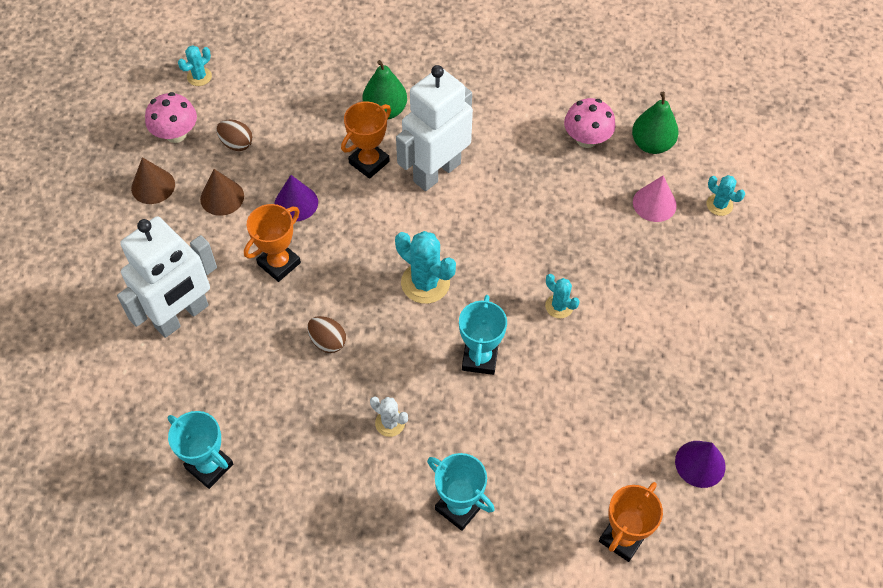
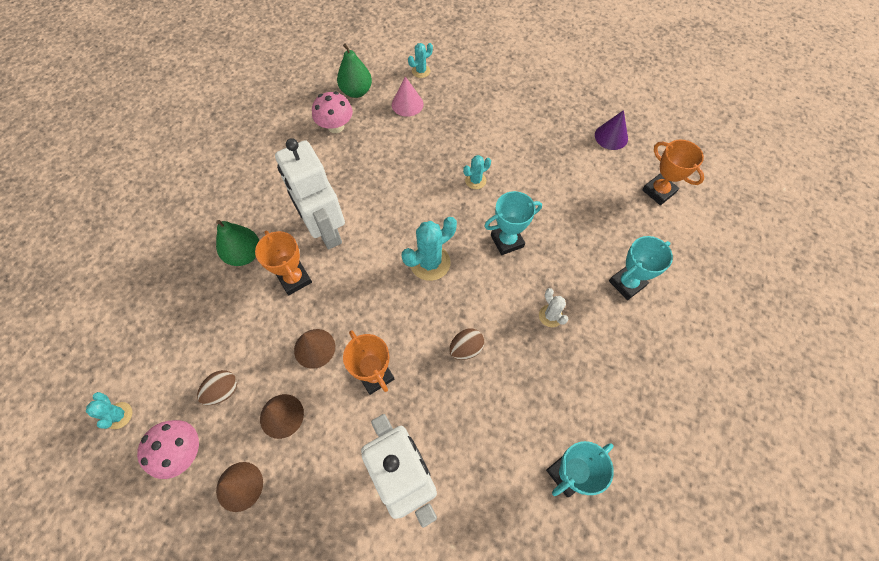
camera: 75 degrees left, 5 degrees up
(296, 203) = (314, 348): purple cone -> brown cone
(390, 423) = (550, 316): white cactus -> white cactus turned 75 degrees counterclockwise
(480, 358) = (507, 241): turquoise trophy -> turquoise trophy turned 45 degrees counterclockwise

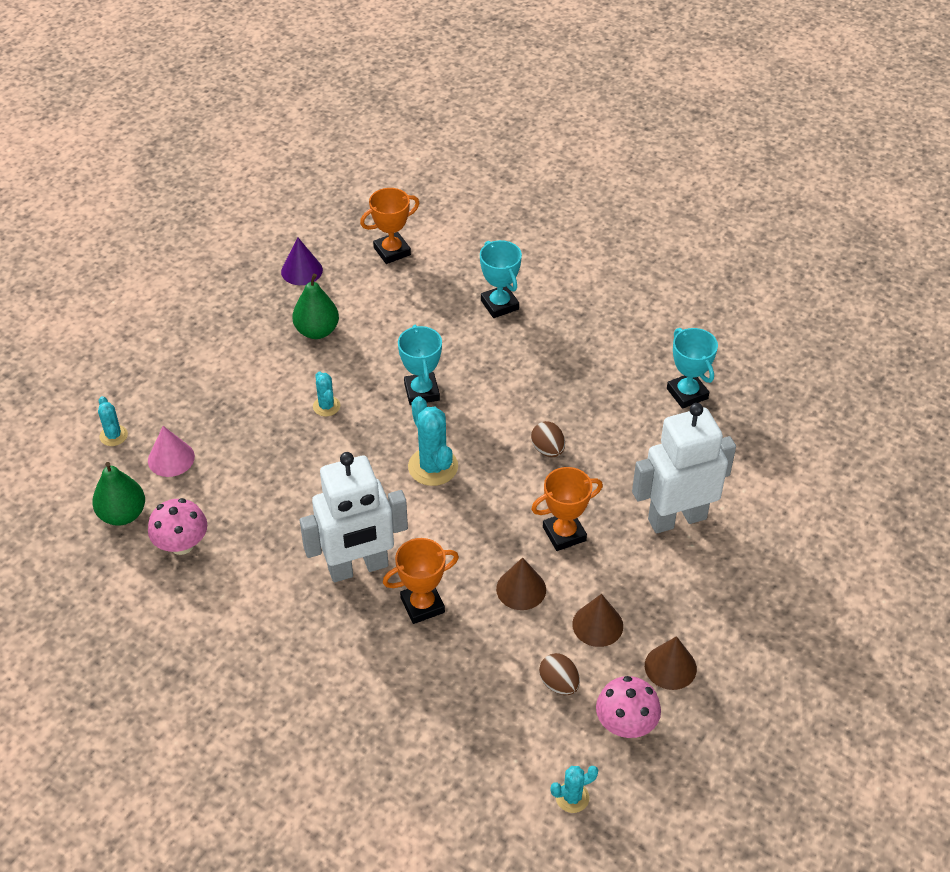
camera: 80 degrees left, 15 degrees down
(244, 254) = (371, 660): green pear -> green pear (317, 331)
(550, 316) = (524, 373): white cactus -> none

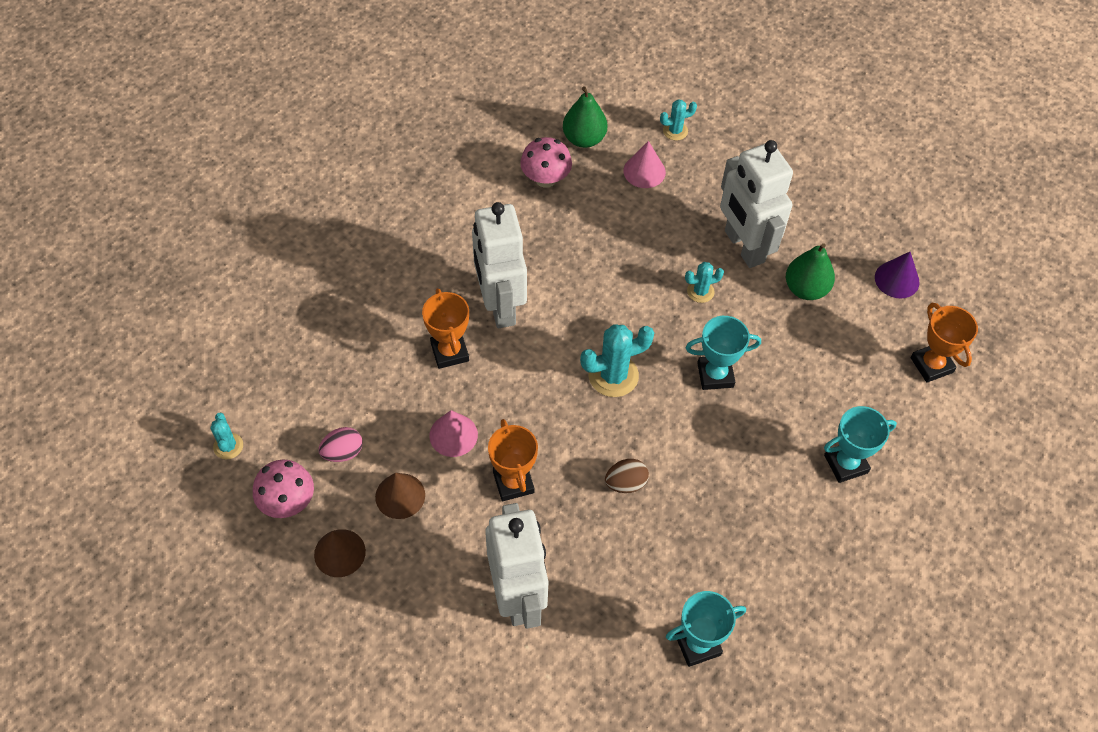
camera: 95 degrees right, 10 degrees up
(269, 376) = (743, 247): none -> white robot
(521, 589) = (453, 435): brown cone -> pink cone
(559, 684) = (343, 452): brown egg -> pink egg

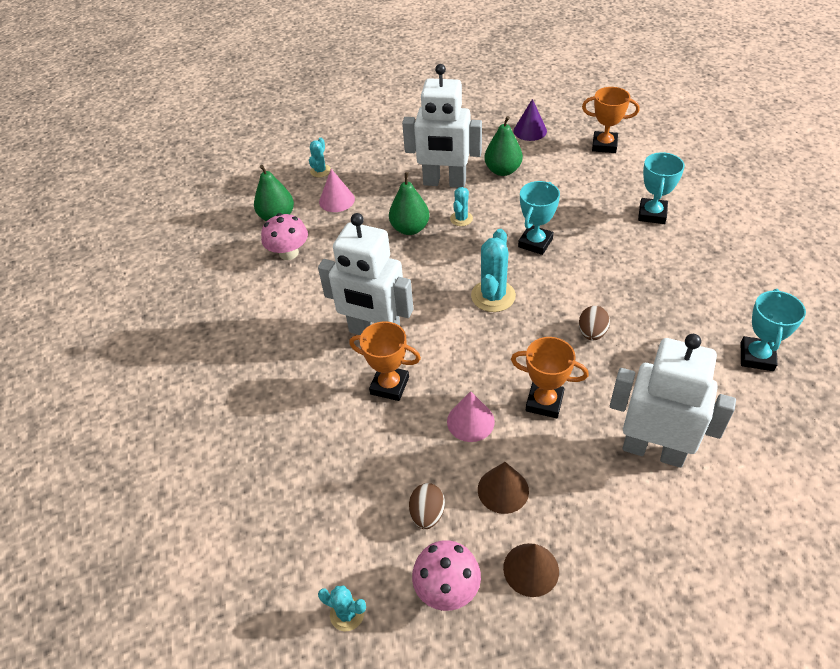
camera: 50 degrees left, 10 degrees down
(343, 452) = (427, 514): pink egg -> brown egg
(652, 256) = (410, 228): none -> green pear

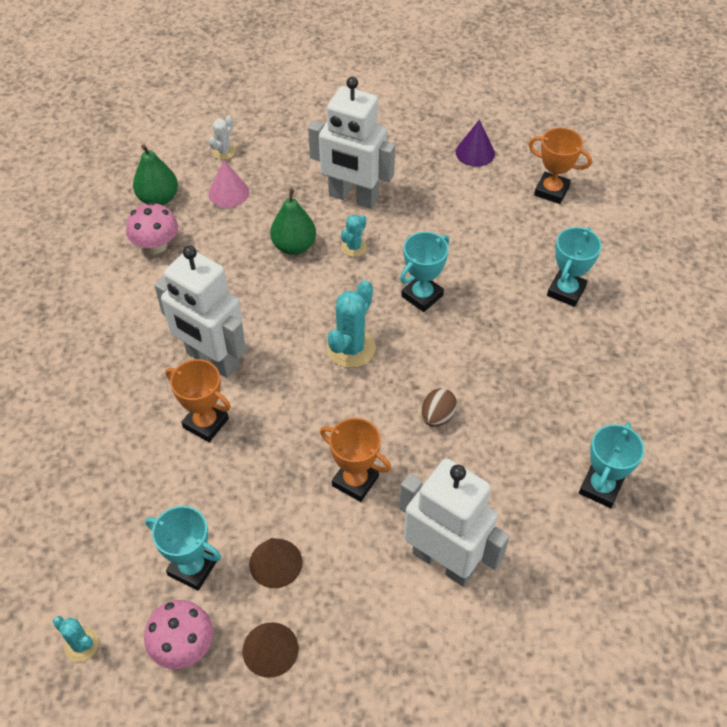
camera: 10 degrees right, 5 degrees up
(320, 171) = (224, 151): turquoise cactus -> white cactus
(427, 514) = (192, 568): brown egg -> turquoise trophy
(470, 421) = (272, 482): pink cone -> none
(502, 170) = (423, 197): green pear -> none

